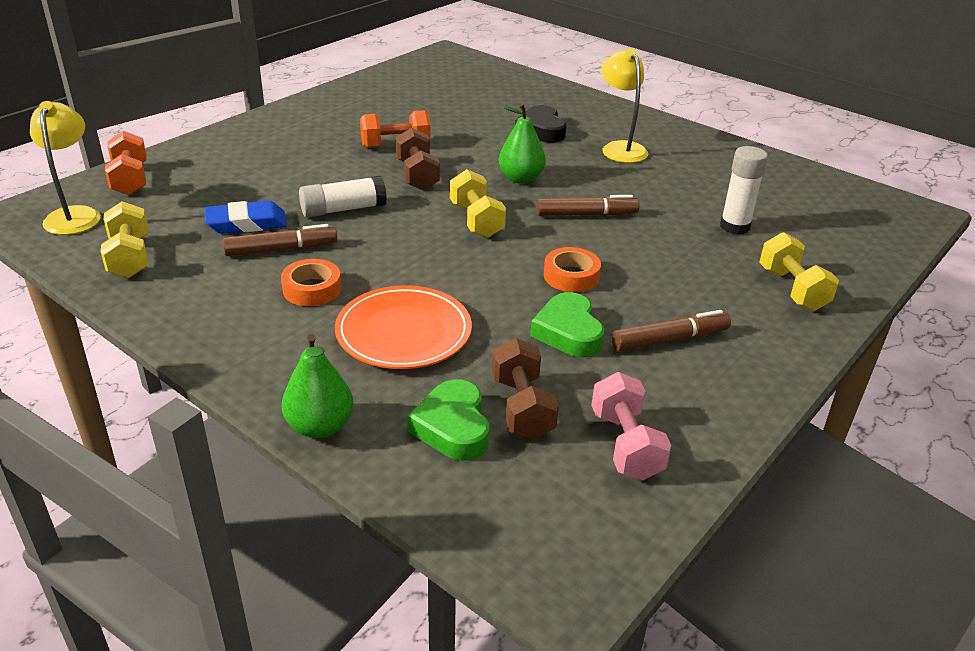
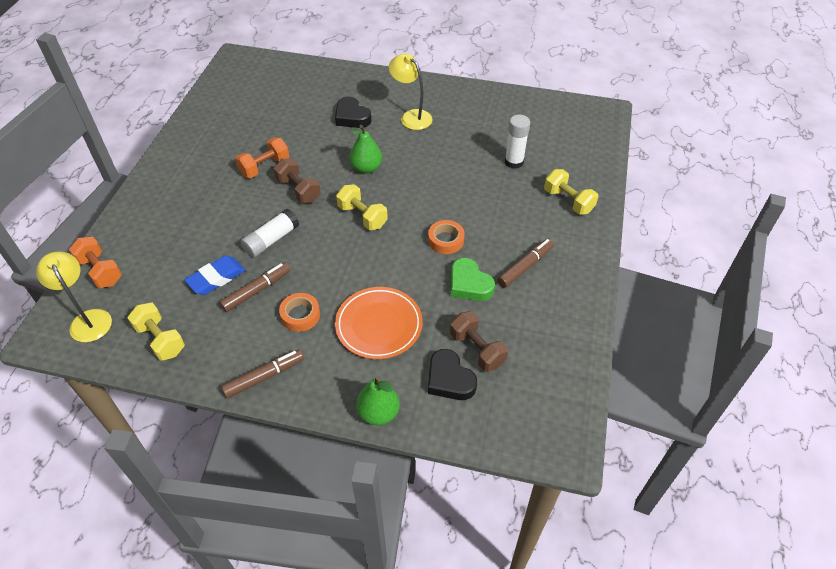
camera: 25 degrees left, 15 degrees up
(453, 427) = (449, 379): green heart -> black heart
(586, 214) = (425, 185): brown marker -> brown marker (264, 377)
(625, 445) = (542, 350): pink dumbbell -> none

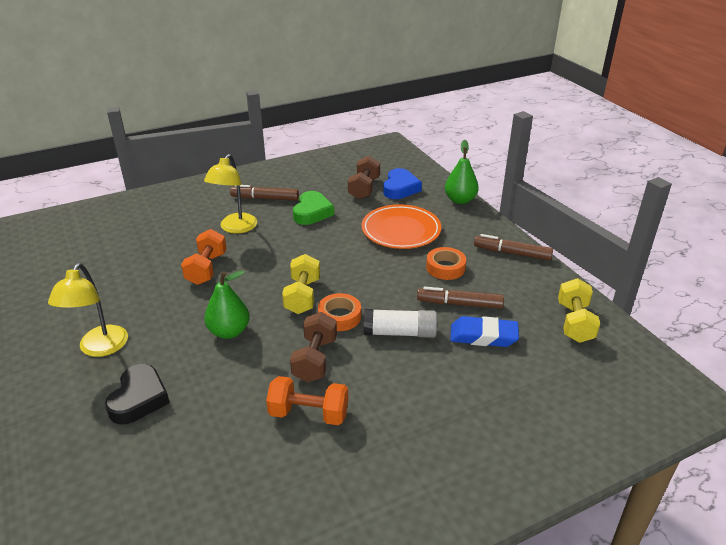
camera: 130 degrees left, 15 degrees down
(88, 319) = (637, 384): yellow lamp -> yellow lamp (235, 228)
(100, 271) = (598, 426): orange dumbbell -> orange dumbbell (206, 269)
(446, 240) = (279, 240): orange tape -> orange tape (339, 317)
(449, 379) = (400, 188): black heart -> blue heart
(514, 162) = (132, 249): white glue stick -> none
(568, 201) = (165, 206): yellow dumbbell -> none

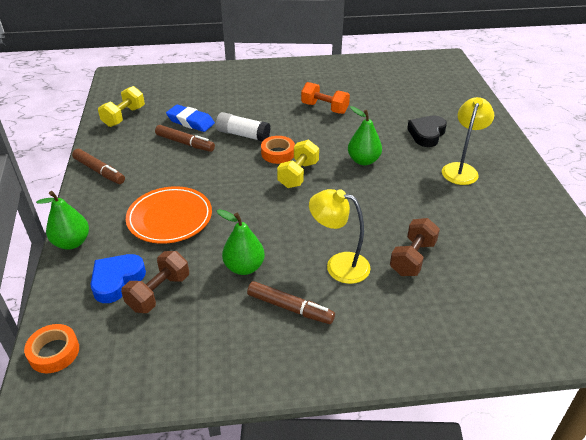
camera: 160 degrees left, 5 degrees up
(206, 269) = (376, 219): orange dumbbell -> none
(235, 228) = (339, 265): yellow lamp -> yellow lamp turned 105 degrees counterclockwise
(312, 212) = (244, 267): green heart -> green pear
(315, 359) = (308, 132): brown dumbbell -> brown dumbbell (412, 258)
(445, 268) = (167, 171): orange tape -> orange tape (54, 352)

